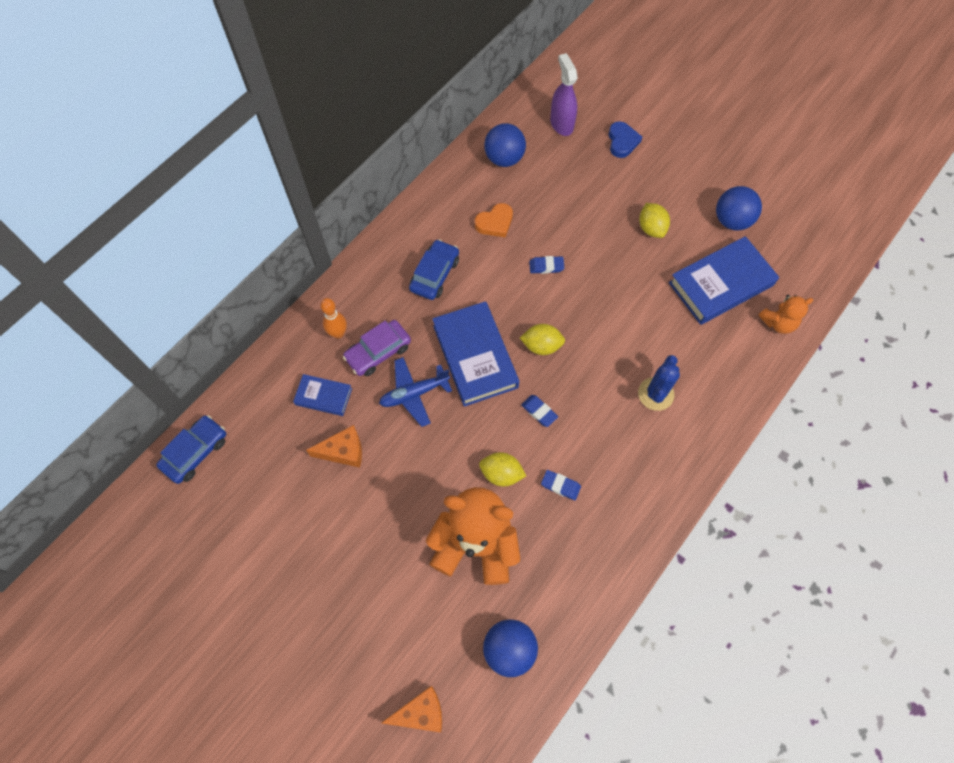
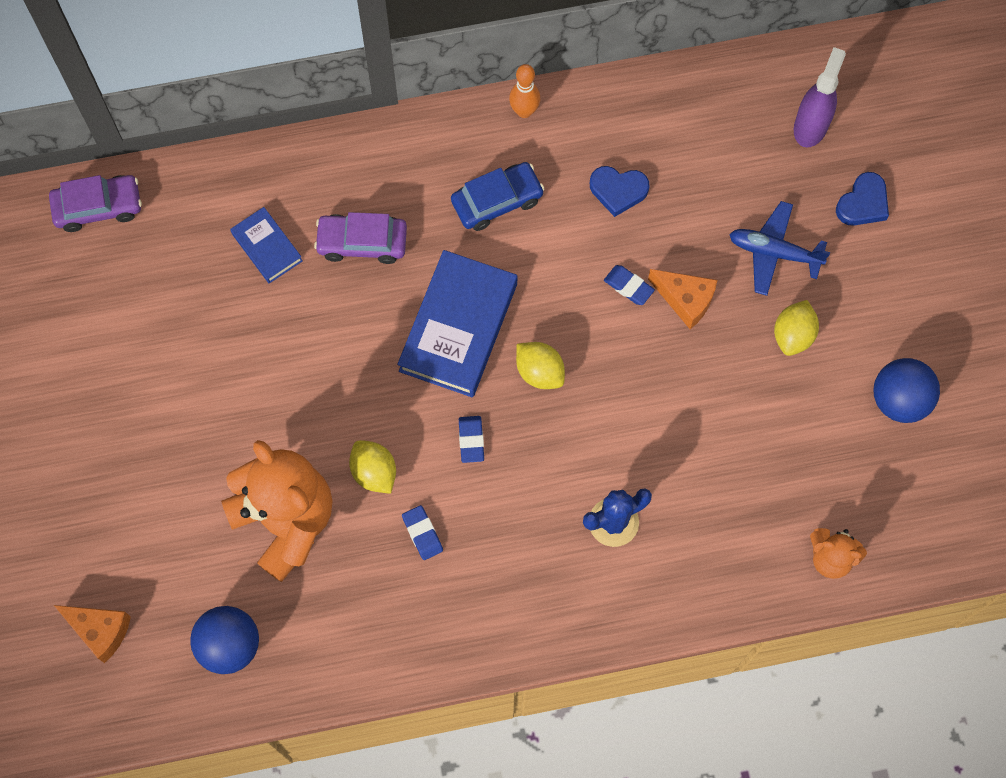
camera: 40 degrees right, 5 degrees up
(195, 452) = (98, 207): blue car -> purple car
(338, 333) = (338, 189): orange bowling pin -> orange bowling pin (524, 111)
(343, 451) = (239, 321): orange cheese -> orange cheese (685, 300)
(414, 393) = (360, 317): blue plane -> blue plane (774, 252)
(495, 223) = (618, 191): orange heart -> blue heart
(504, 158) = (701, 119): blue ball -> none
(720, 284) = (809, 462): blue book -> none

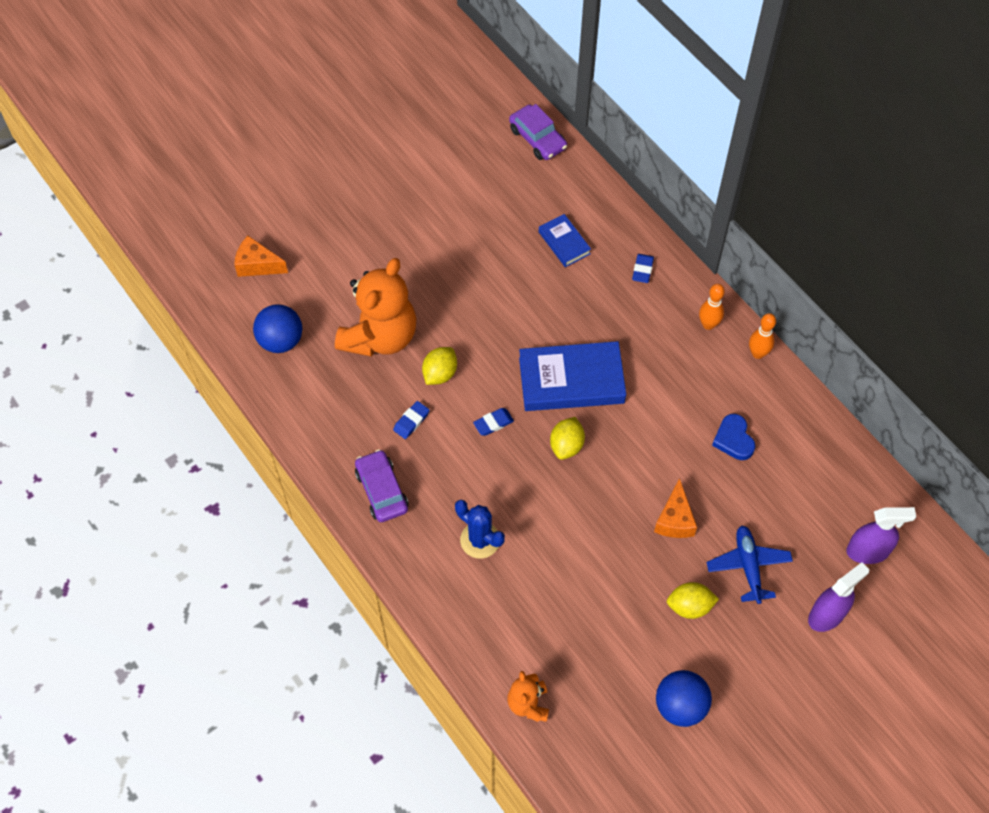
camera: 65 degrees right, 10 degrees down
(100, 630) = (257, 265): orange cheese -> orange cheese turned 105 degrees clockwise
(267, 247) = (564, 243): blue book -> blue book turned 60 degrees counterclockwise
(362, 242) = (599, 296): purple car -> purple car (381, 490)
(461, 144) = (708, 324): none -> orange bowling pin
(497, 201) = (679, 365): blue car -> none
(628, 286) = (663, 477): blue eraser -> blue eraser (642, 270)
(863, 203) = (826, 615): blue heart -> purple spray bottle

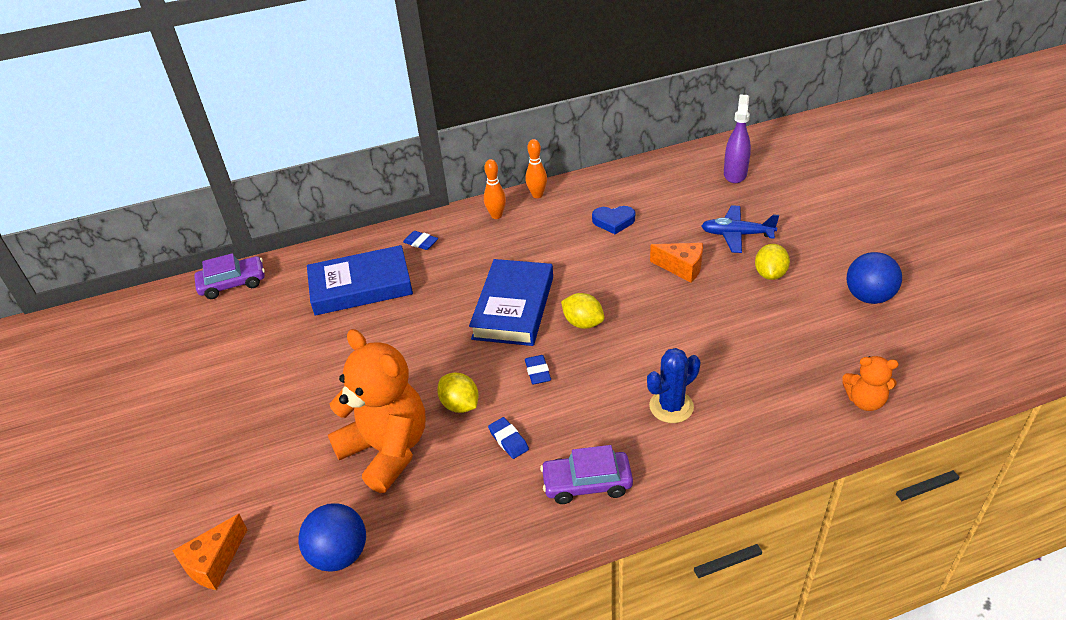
camera: 70 degrees left, 20 degrees down
(564, 243) = (361, 286): blue book -> blue book, size x1.90
(826, 615) = (788, 203): purple spray bottle -> none

